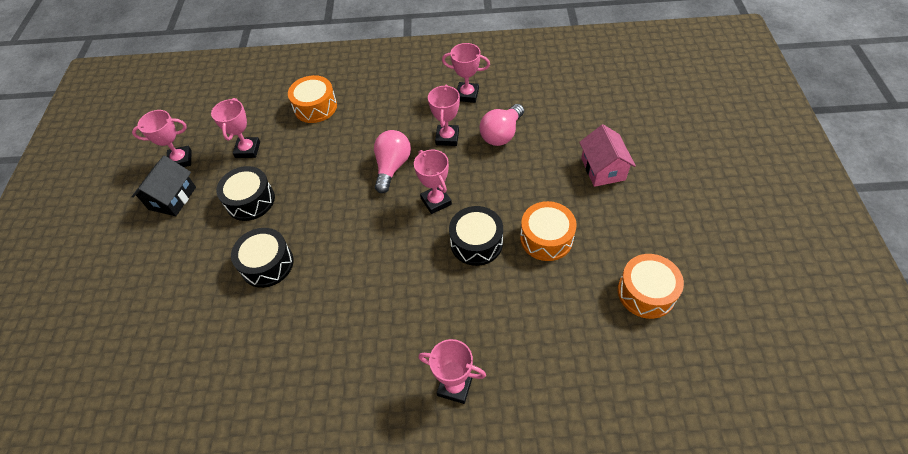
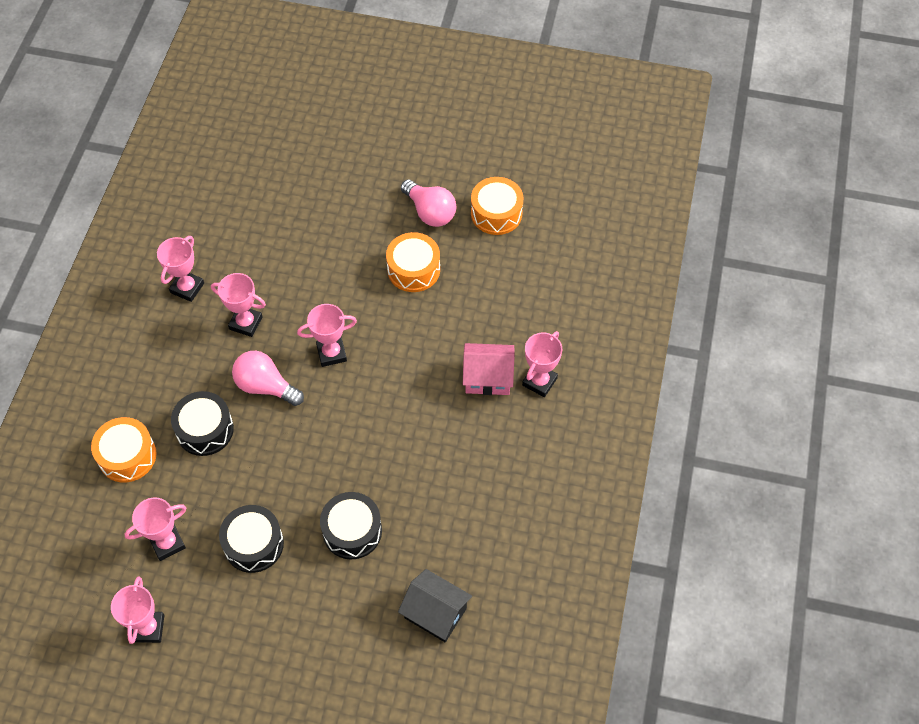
camera: 80 degrees left, 5 degrees up
(172, 198) = (212, 637): black house -> black house (435, 613)
(247, 150) = (167, 543): pink trophy -> pink trophy turned 45 degrees counterclockwise
(476, 243) = (397, 329): black drum -> black drum (205, 430)
(501, 134) = (264, 270): pink light bulb -> pink light bulb (430, 212)
(603, 169) = (350, 197): pink house -> pink house (488, 377)

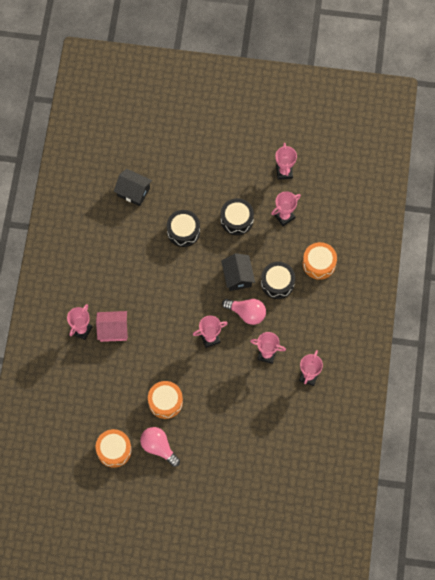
camera: 175 degrees right, 10 degrees up
(270, 445) = (237, 276): none -> black house

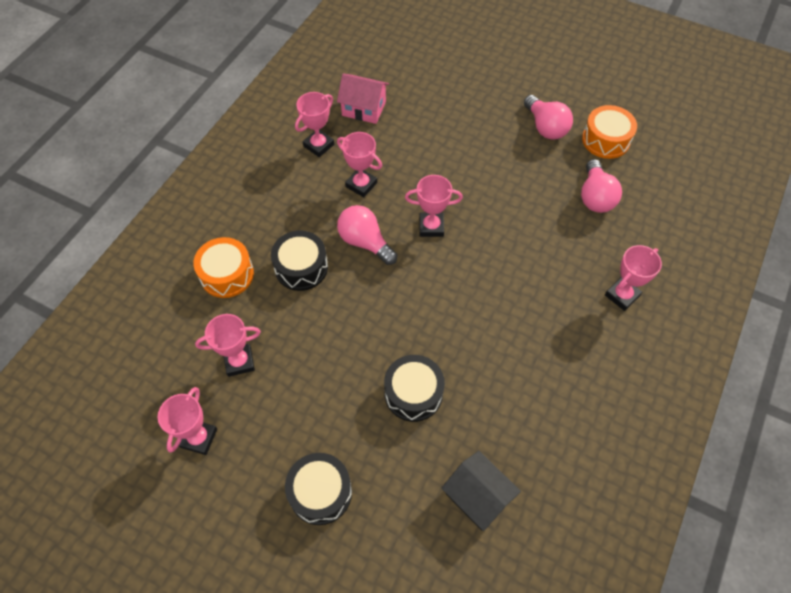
camera: 160 degrees left, 10 degrees down
(111, 398) = (595, 197): none -> pink light bulb
(113, 330) = (572, 280): pink house -> pink house (364, 108)
(165, 402) = (521, 171): orange drum -> none
(237, 220) = (318, 382): black drum -> black drum (320, 492)
(237, 276) = (356, 295): black house -> none

